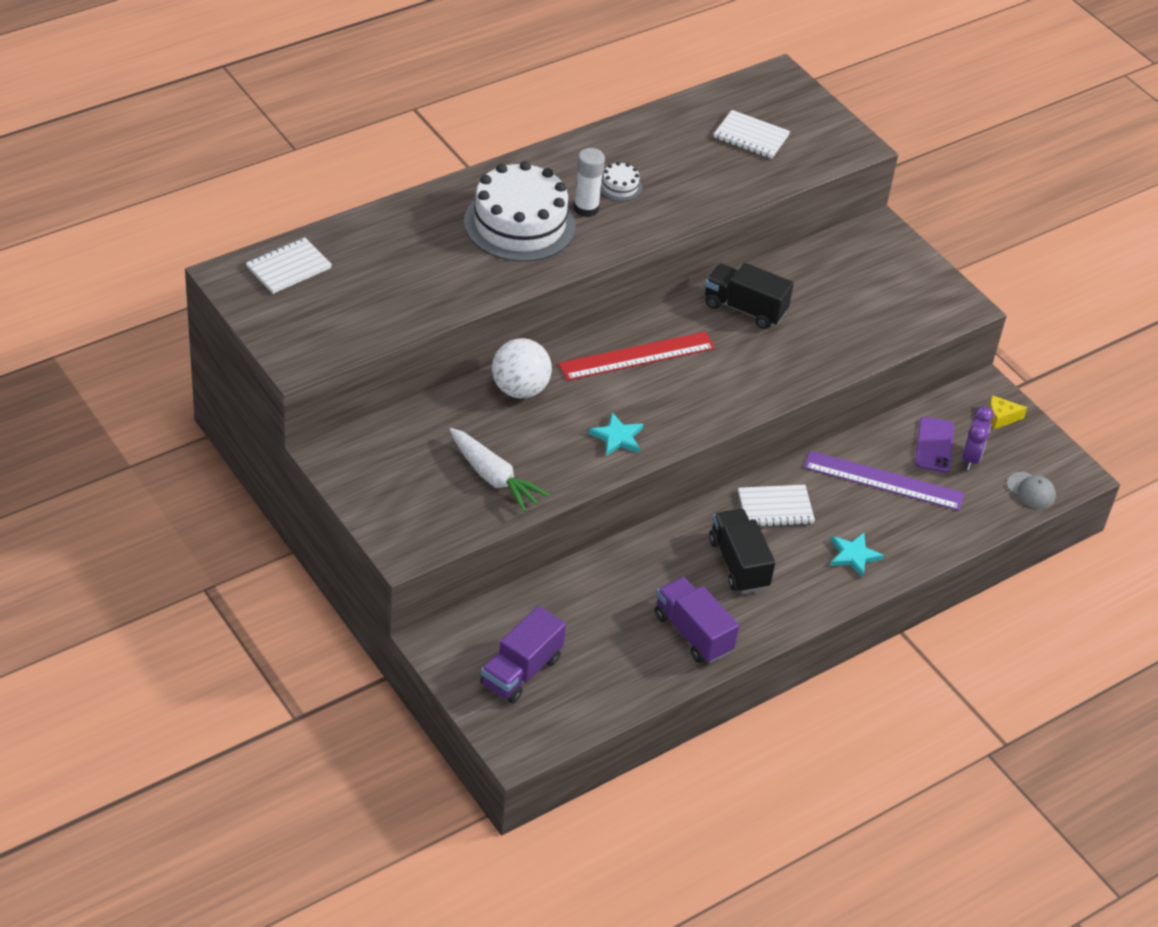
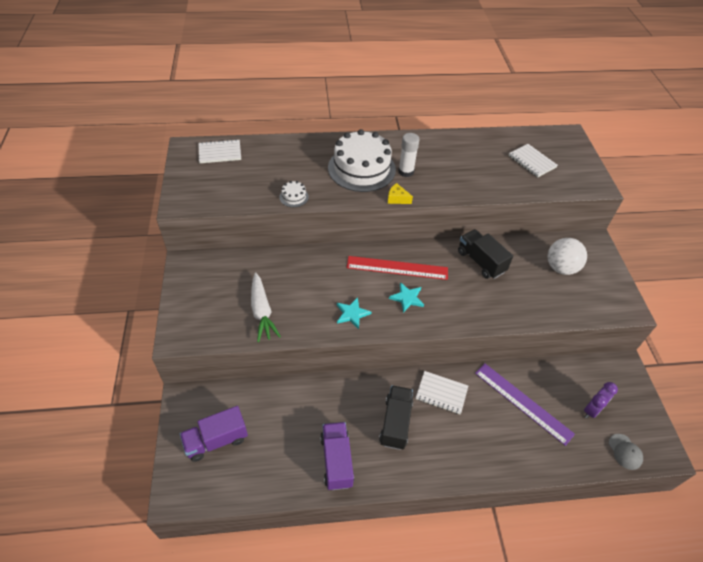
camera: 30 degrees right, 5 degrees up
(520, 389) = (316, 263): white ball -> white ball (561, 268)
(620, 186) = (434, 166): white cake -> white cake (294, 197)
(853, 555) = (474, 449): turquoise star -> turquoise star (407, 298)
(934, 445) = (570, 391): purple phone -> none
(1000, 418) = (625, 389): yellow cheese -> yellow cheese (397, 199)

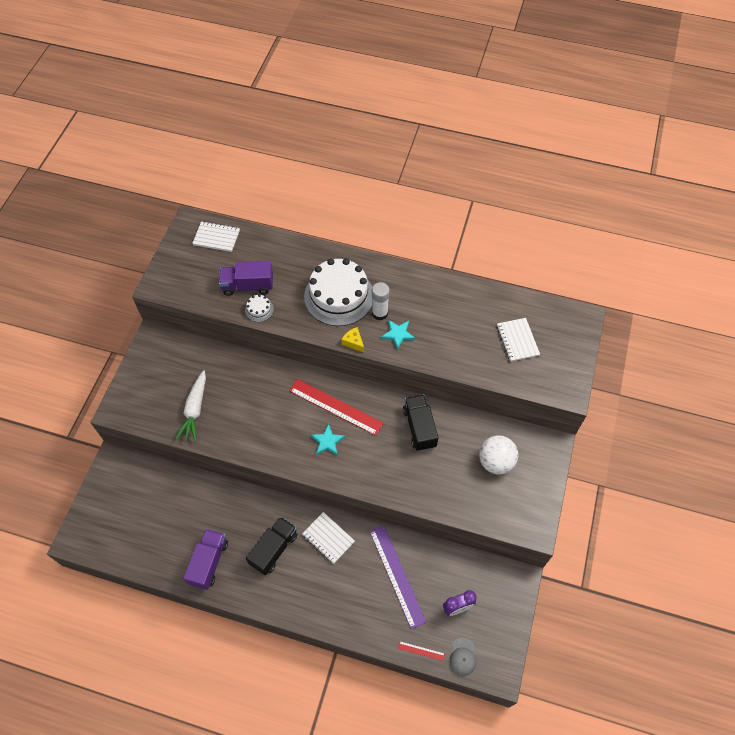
camera: 25 degrees right, 10 degrees up
(216, 440) = (123, 507): purple truck -> purple truck (248, 285)
(352, 314) = (270, 440): turquoise star -> turquoise star (398, 334)
(586, 462) = (421, 651): none -> red ruler

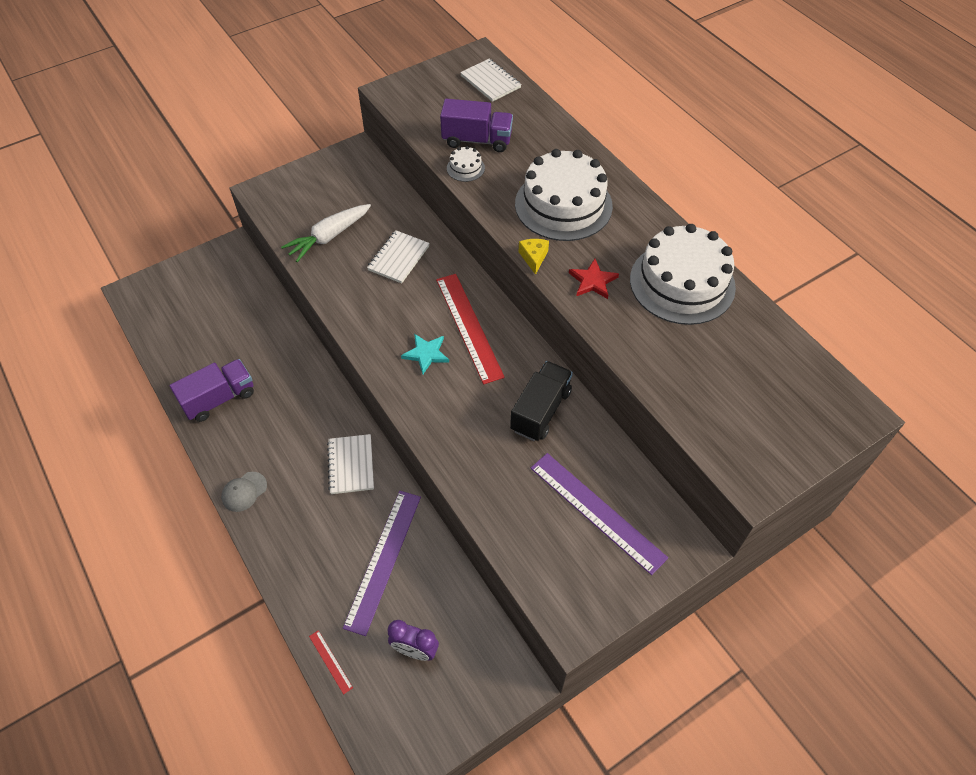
camera: 40 degrees right, 5 degrees down
(248, 285) = (477, 140): purple truck -> purple truck turned 150 degrees clockwise
(274, 549) = (289, 434): black truck -> none
(380, 313) = (593, 248): white glue stick -> none
(398, 334) = (593, 281): turquoise star -> red star
(444, 302) = (682, 283): none -> white cake
(462, 656) = (368, 709): grey cap -> grey cap (244, 491)
(495, 462) = (597, 512): white ball -> purple ruler
(517, 340) = (738, 380): white notebook -> white notebook (398, 258)

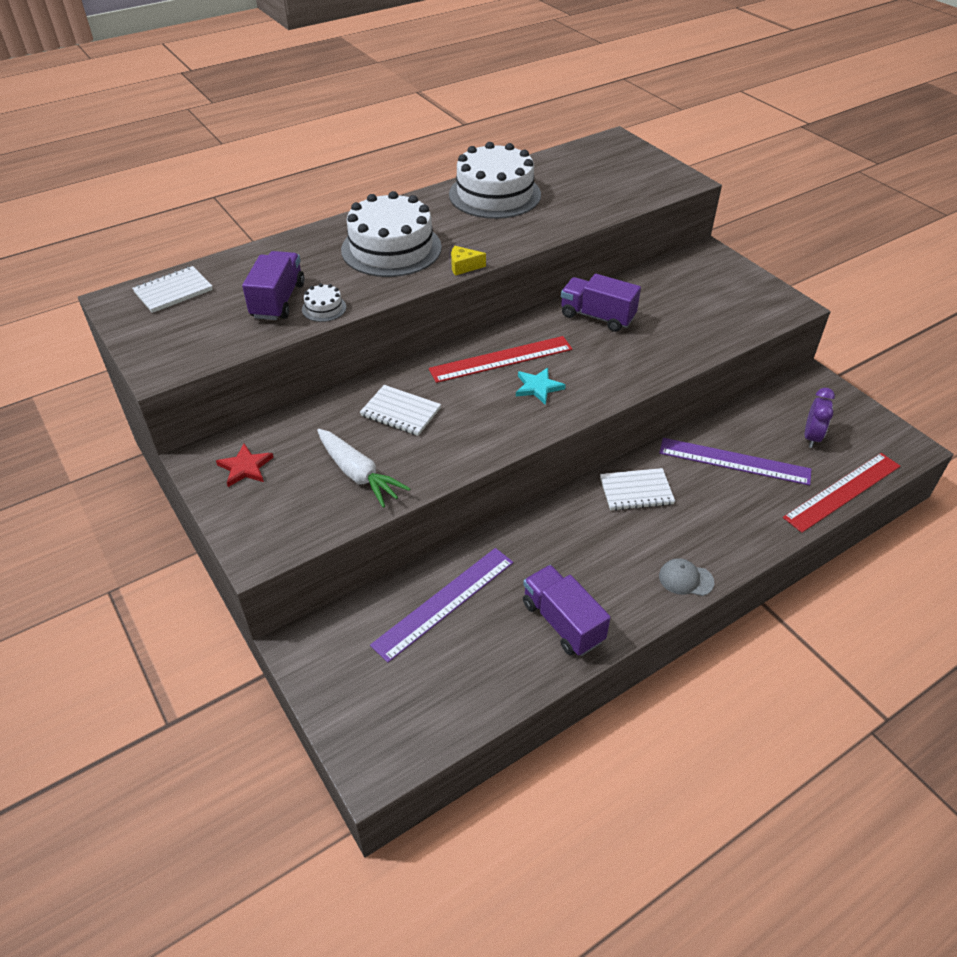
camera: 90 degrees left, 10 degrees down
(244, 491) = (685, 579): grey cap -> grey cap turned 150 degrees clockwise
(330, 661) = (842, 491): red ruler -> red ruler, size x2.34
(540, 410) = (597, 316): black truck -> purple truck
(593, 281) = (493, 236): red star -> red star (245, 467)
(597, 512) = (691, 291): purple ruler -> purple ruler (444, 602)

